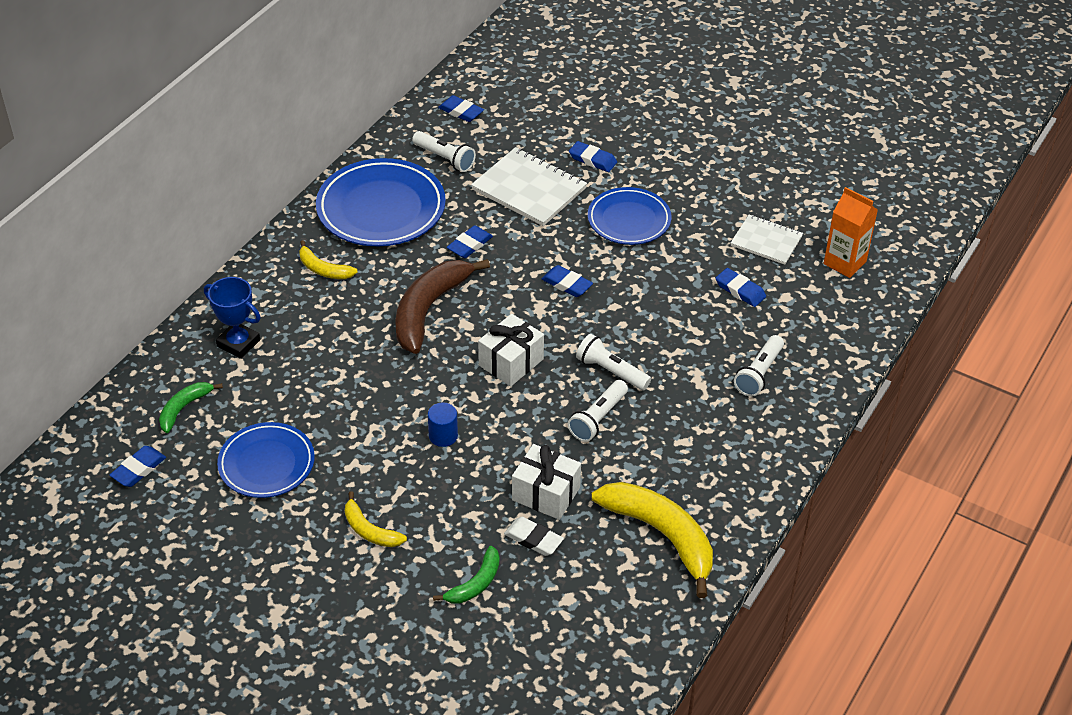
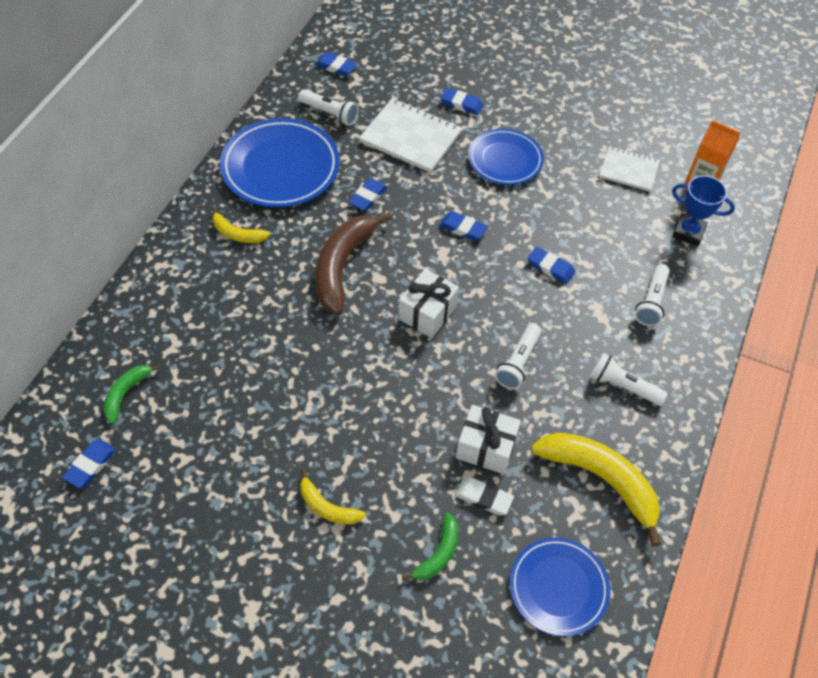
camera: 10 degrees left, 10 degrees up
(238, 343) = (169, 318): blue trophy -> blue trophy (688, 232)
(266, 464) = (215, 445): blue plate -> blue plate (558, 587)
(443, 436) = (379, 396): blue cylinder -> none
(611, 371) = (520, 313): white flashlight -> white flashlight (623, 386)
(740, 290) = (616, 220): blue eraser -> blue eraser (550, 267)

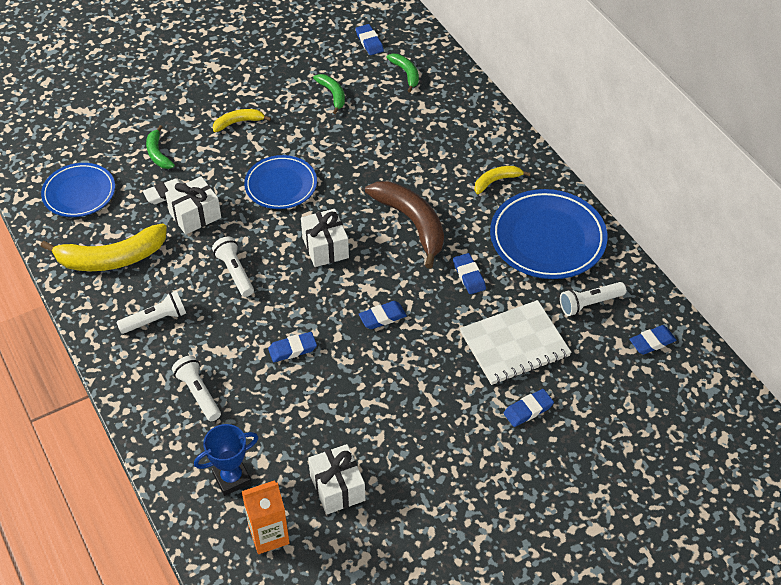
camera: 130 degrees right, 5 degrees down
(212, 443) = (333, 95): none -> green banana
(505, 160) = (431, 397): blue plate -> blue plate (281, 185)
(628, 170) = (337, 488): white notebook -> white gift

